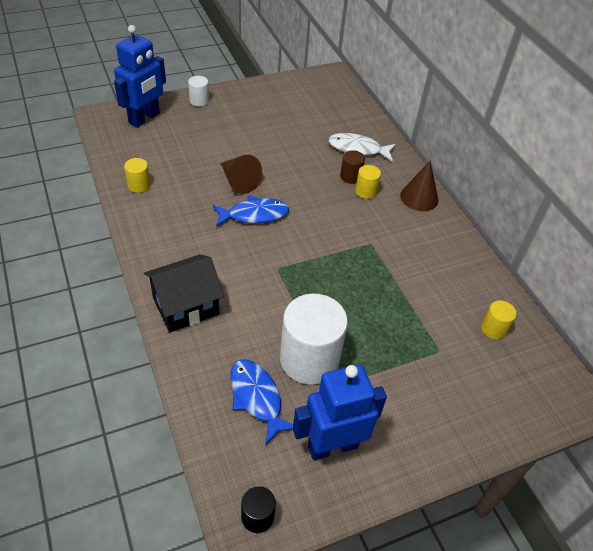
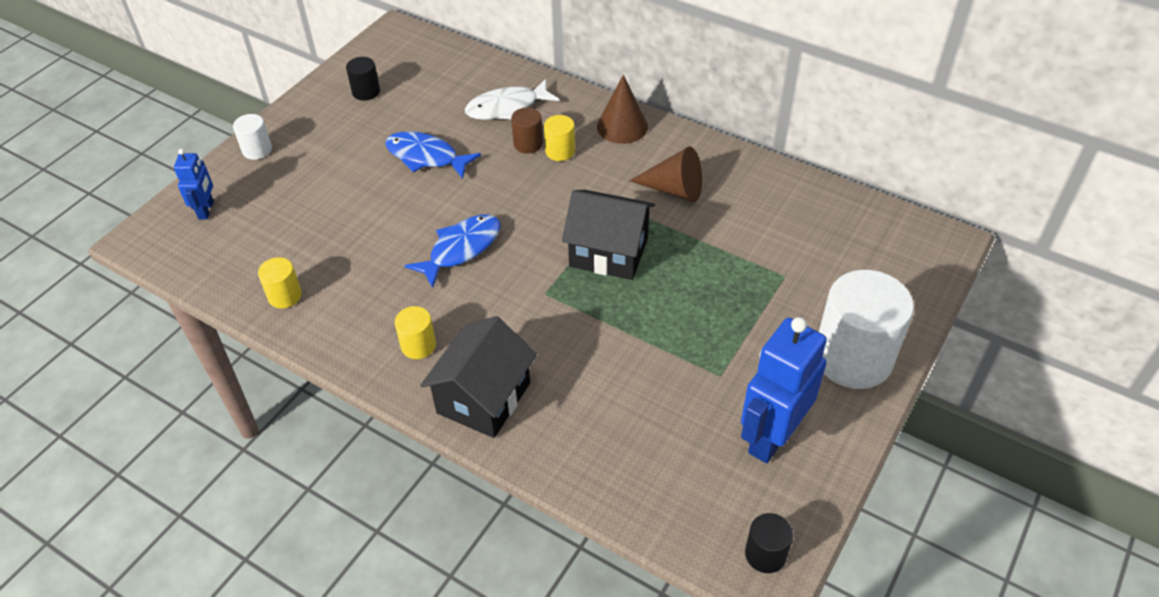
camera: 30 degrees left, 0 degrees up
(144, 118) = (206, 210): blue robot -> blue robot, size x0.53
(239, 181) = (405, 221): brown cone -> brown cone (674, 190)
(257, 398) = (654, 442): blue fish -> blue fish (426, 157)
(286, 99) = (366, 92): none -> black cylinder
(309, 359) = (669, 367): white cylinder -> white cylinder (853, 358)
(338, 267) = (608, 252): none -> black house
(493, 329) = (813, 222): yellow cylinder -> yellow cylinder (418, 345)

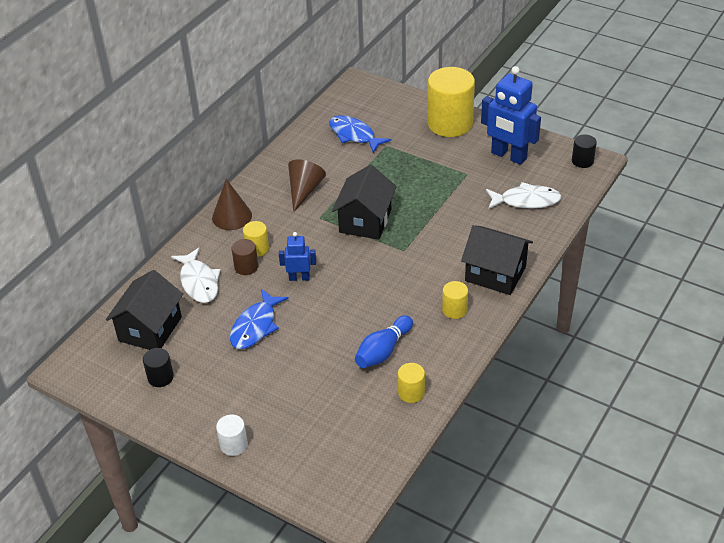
camera: 90 degrees left, 5 degrees down
(206, 210) = (312, 466): blue robot -> blue robot (299, 278)
(360, 270) = (383, 351): none -> blue bowling pin
(438, 78) = (150, 329): none -> black house
(461, 249) = (361, 296): blue fish -> blue fish (354, 135)
(652, 453) = (526, 201): none -> white fish
(853, 358) = (450, 123): white cylinder -> yellow cylinder

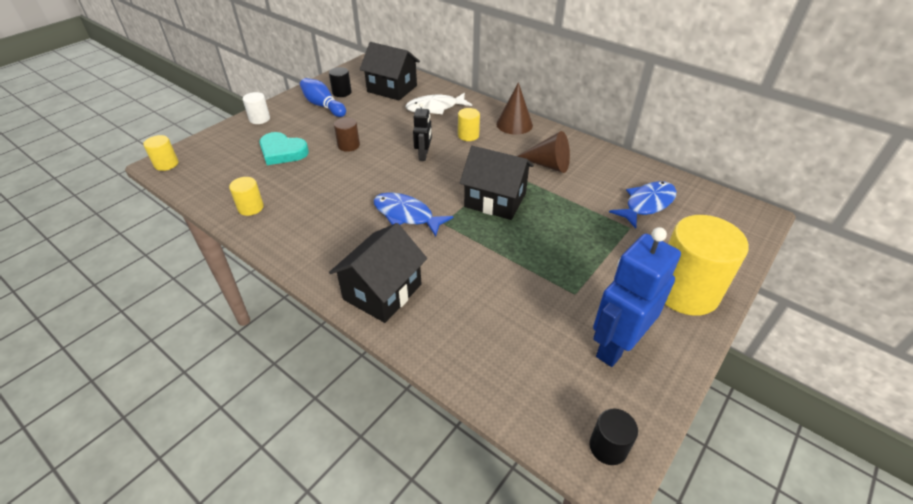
camera: 95 degrees right, 0 degrees up
(246, 267) = (446, 129): brown cylinder -> brown cylinder (348, 145)
(255, 326) = (373, 131): blue fish -> blue fish (406, 215)
(299, 278) = (423, 155): blue robot -> black robot
(307, 397) = (282, 152): none -> turquoise heart
(383, 351) = (310, 196): blue bowling pin -> blue bowling pin (323, 106)
(454, 310) = (340, 249): yellow cylinder -> yellow cylinder (166, 164)
(526, 201) = (513, 348): white fish -> none

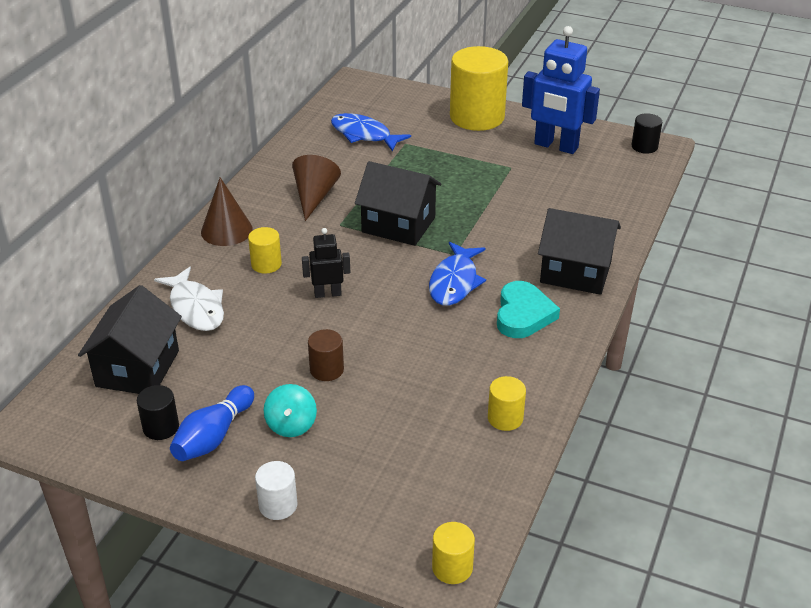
camera: 105 degrees left, 5 degrees down
(282, 152) = (368, 436): turquoise heart -> turquoise heart (523, 314)
(312, 128) = (291, 425): none -> turquoise spinning top
(495, 200) = (398, 225): black house -> black house turned 75 degrees counterclockwise

